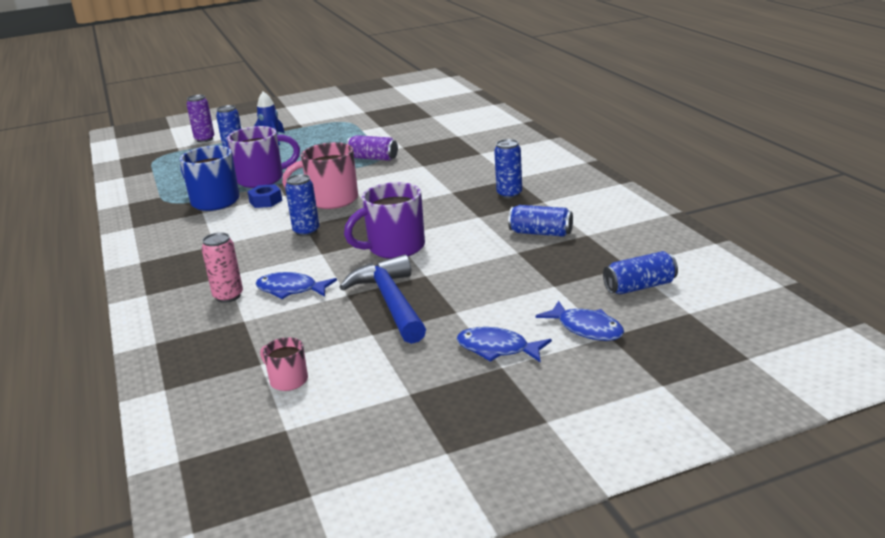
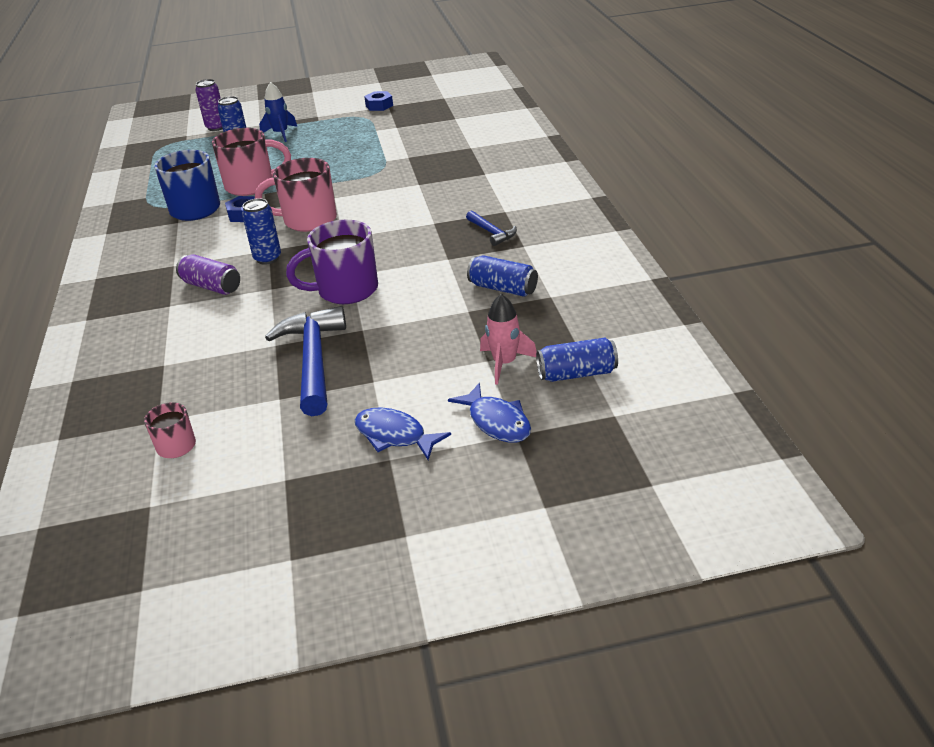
camera: 10 degrees right, 10 degrees up
(228, 296) = (161, 332): pink can -> none
(262, 179) = (251, 185): purple mug -> pink mug
(291, 290) = (223, 331): blue fish -> none
(355, 112) = (379, 106): none -> blue nut
(373, 158) = (372, 169): purple can -> purple can (211, 286)
(509, 194) = (491, 232): blue can -> blue hammer
(571, 286) = (504, 363): none -> pink rocket

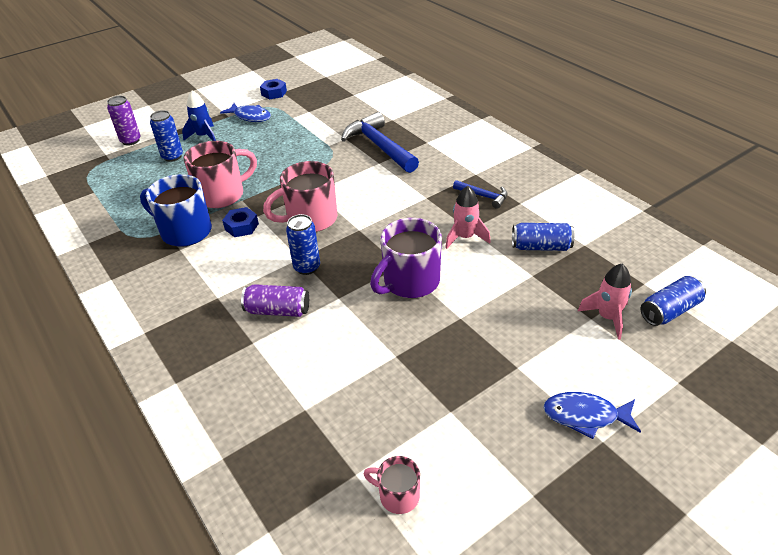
camera: 25 degrees left, 5 degrees up
(313, 360) = (446, 362): blue hammer -> blue hammer (379, 146)
(436, 264) = (465, 237): none -> pink rocket
(497, 422) = (653, 375): blue fish -> blue fish (250, 117)

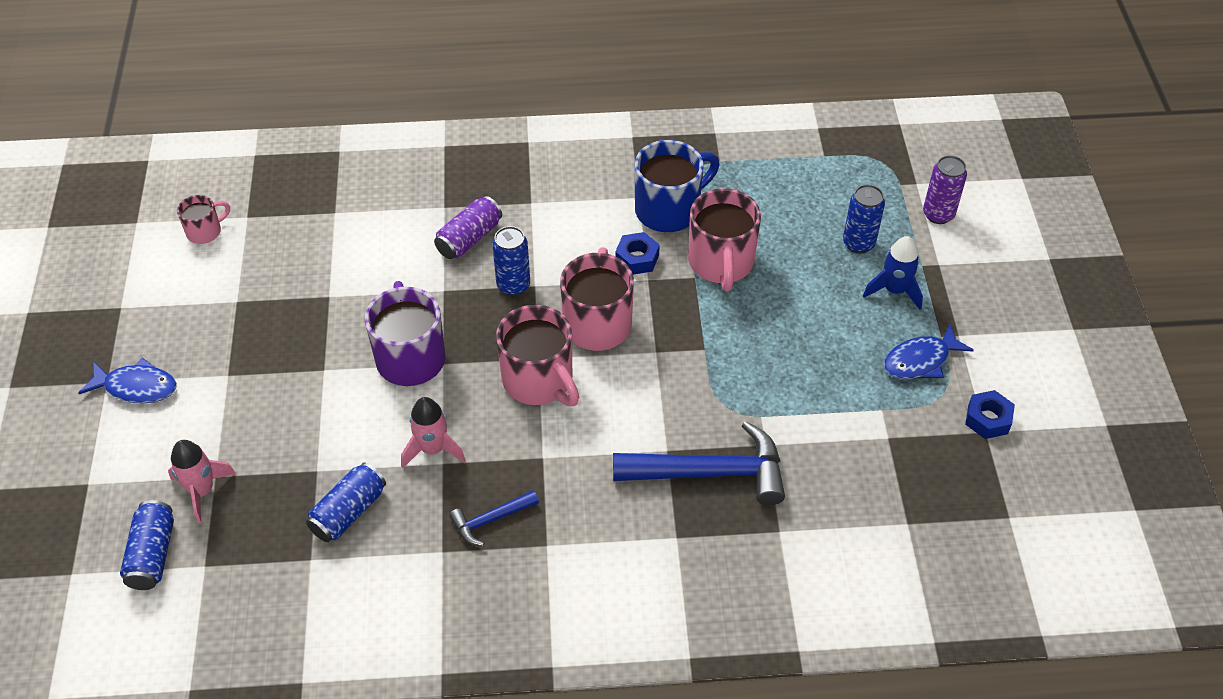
camera: 120 degrees right, 10 degrees up
(376, 221) = (539, 381): none -> pink mug
(585, 416) = (136, 387): blue fish -> blue fish turned 60 degrees clockwise

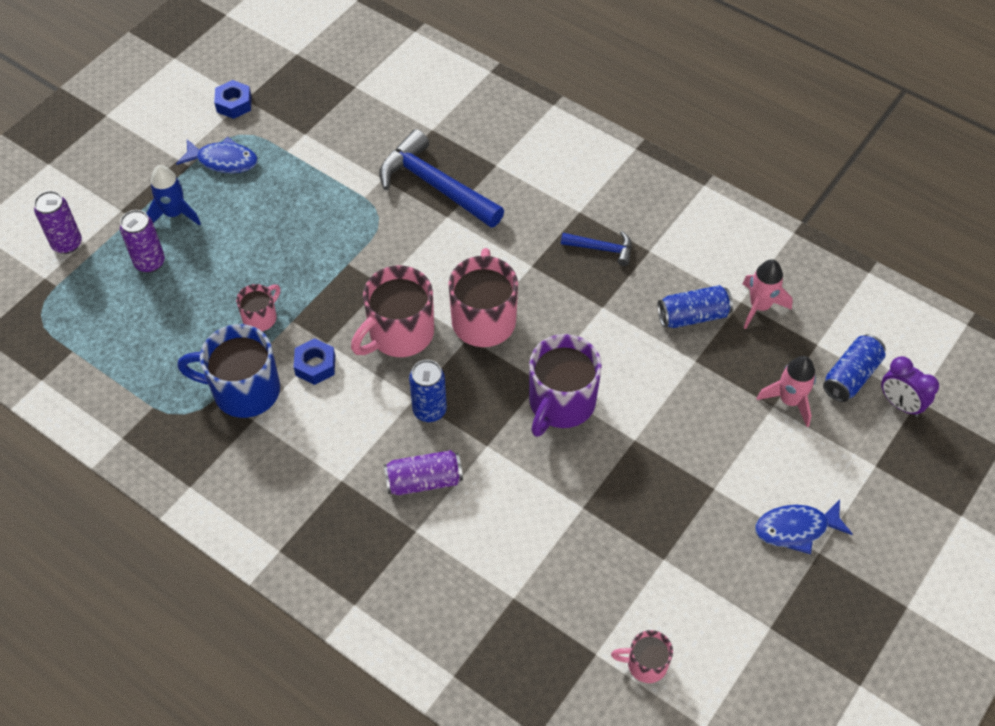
camera: 140 degrees left, 5 degrees up
(88, 558) = (900, 404): none -> purple clock
(136, 387) = (796, 529): blue fish -> blue fish turned 60 degrees counterclockwise
(433, 449) = (601, 321): pink rocket -> pink rocket (760, 306)
(721, 263) = (261, 317): pink mug -> pink mug, size x0.53
(858, 243) = (150, 262): blue can -> purple can

